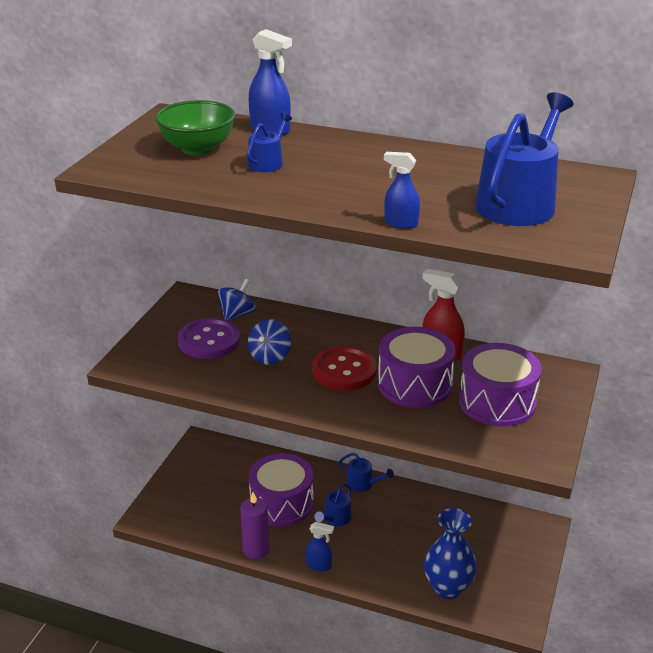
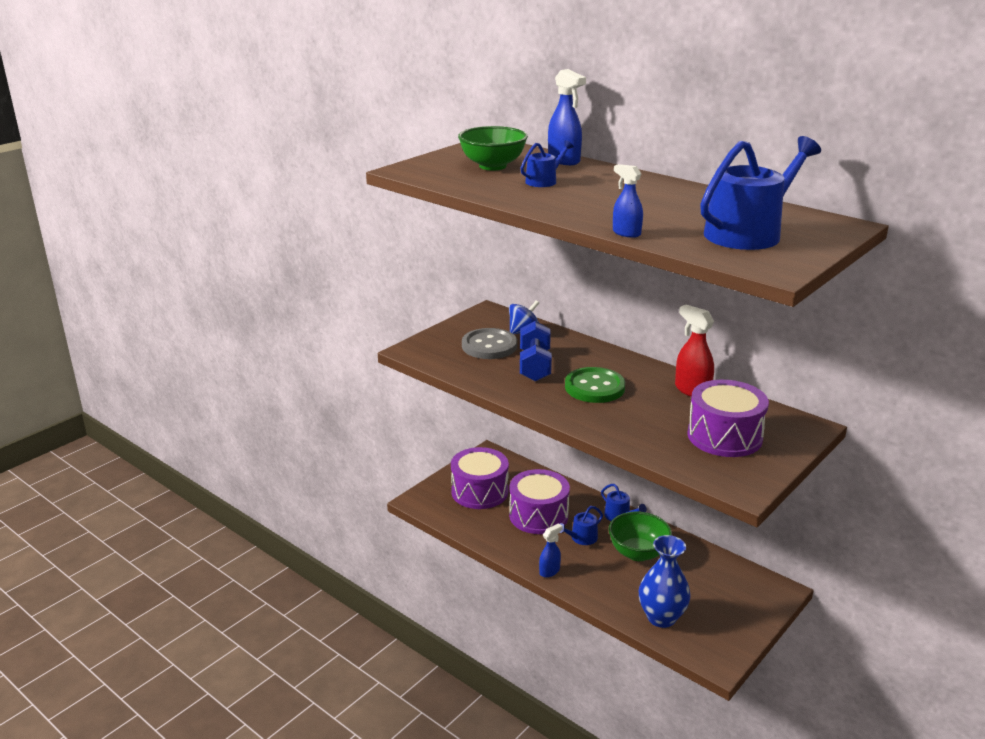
camera: 20 degrees right, 5 degrees down
(209, 340) = (489, 346): purple button -> grey button
(256, 550) = (499, 546): purple candle -> none
(270, 356) = (535, 366): blue spinning top -> blue dumbbell
(319, 565) = (549, 571): blue spray bottle -> blue spray bottle turned 75 degrees counterclockwise
(344, 370) = (594, 387): red button -> green button
(397, 521) = (638, 553): none -> green bowl
(415, 384) = (653, 409): purple drum -> purple drum (479, 491)

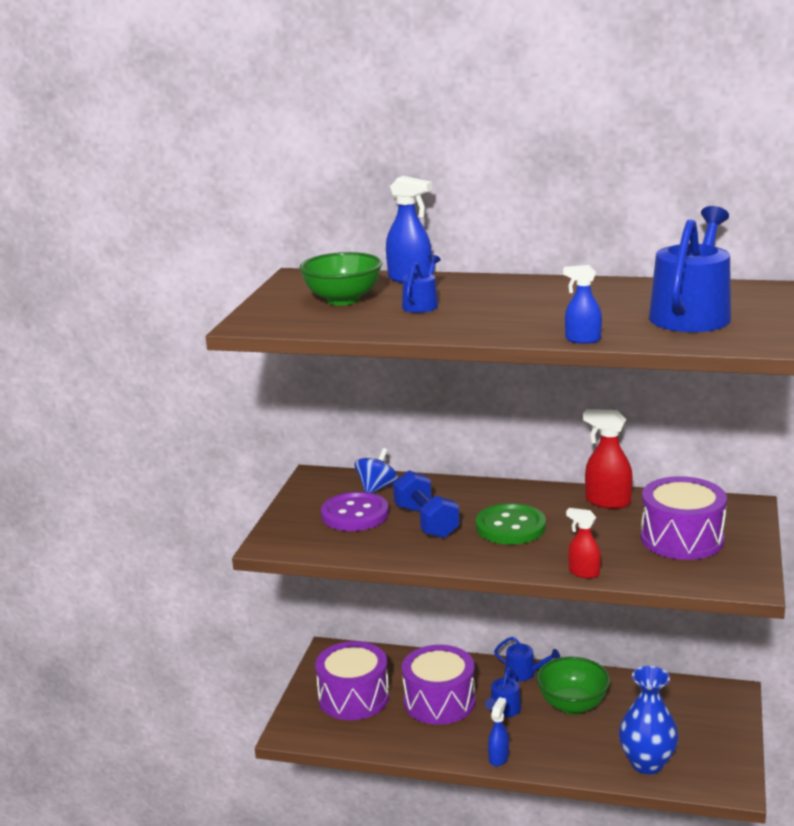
camera: 25 degrees left, 5 degrees down
(489, 346) = (355, 514): grey button -> purple button
(616, 438) = (583, 573): none -> red spray bottle

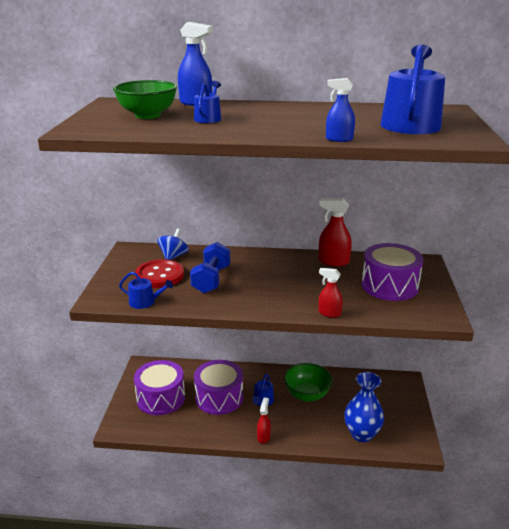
camera: 10 degrees left, 5 degrees up
(355, 514) = (159, 275): purple button -> red button
(426, 522) = (211, 280): blue dumbbell -> blue dumbbell turned 45 degrees clockwise
(498, 758) = (263, 437): blue spray bottle -> red spray bottle
(510, 527) = (271, 281): green button -> none
(524, 673) = (272, 374): blue watering can -> blue watering can (145, 302)

